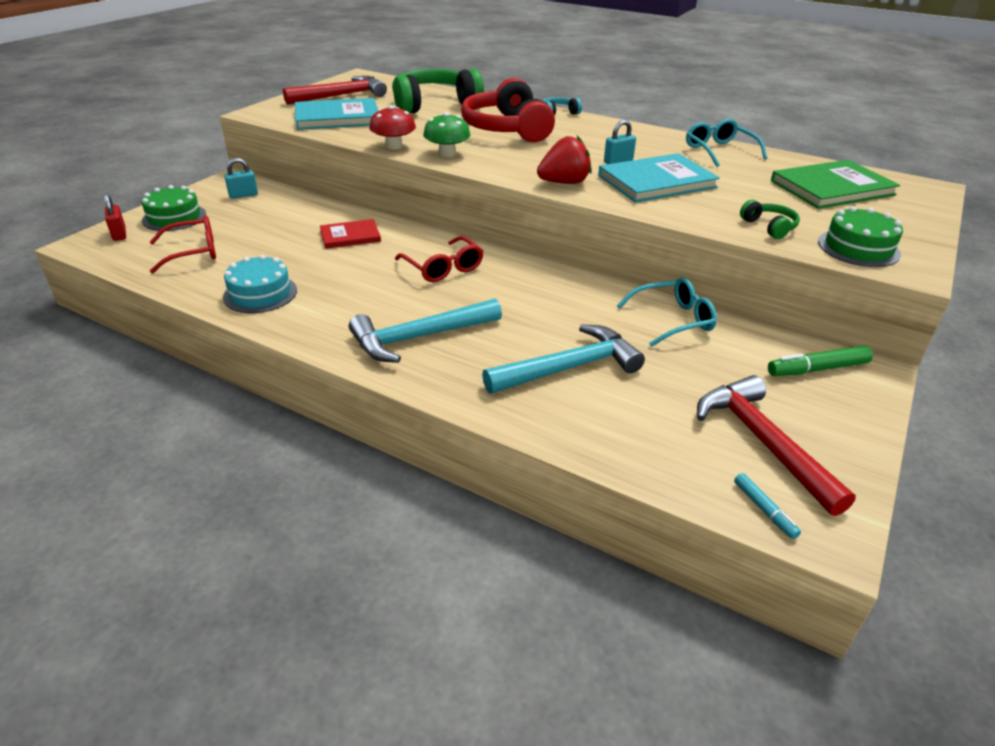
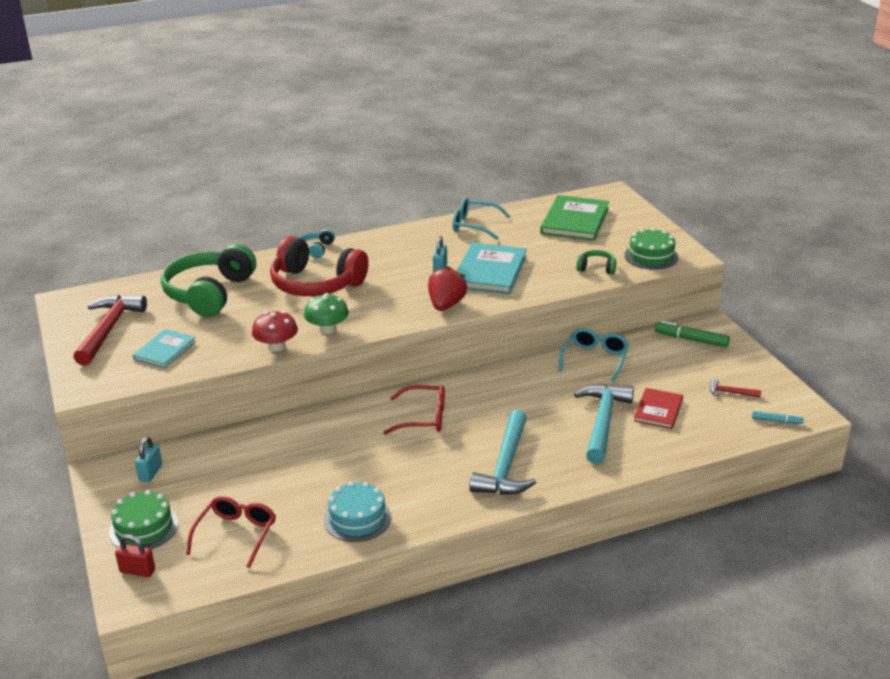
camera: 50 degrees left, 5 degrees down
(337, 117) = (165, 350): turquoise book -> turquoise book, size x0.60
(350, 236) = (315, 441): red book -> red book (658, 410)
(763, 442) = (730, 393): red hammer -> red hammer, size x0.44
(818, 369) = (691, 340): green marker -> green marker turned 90 degrees clockwise

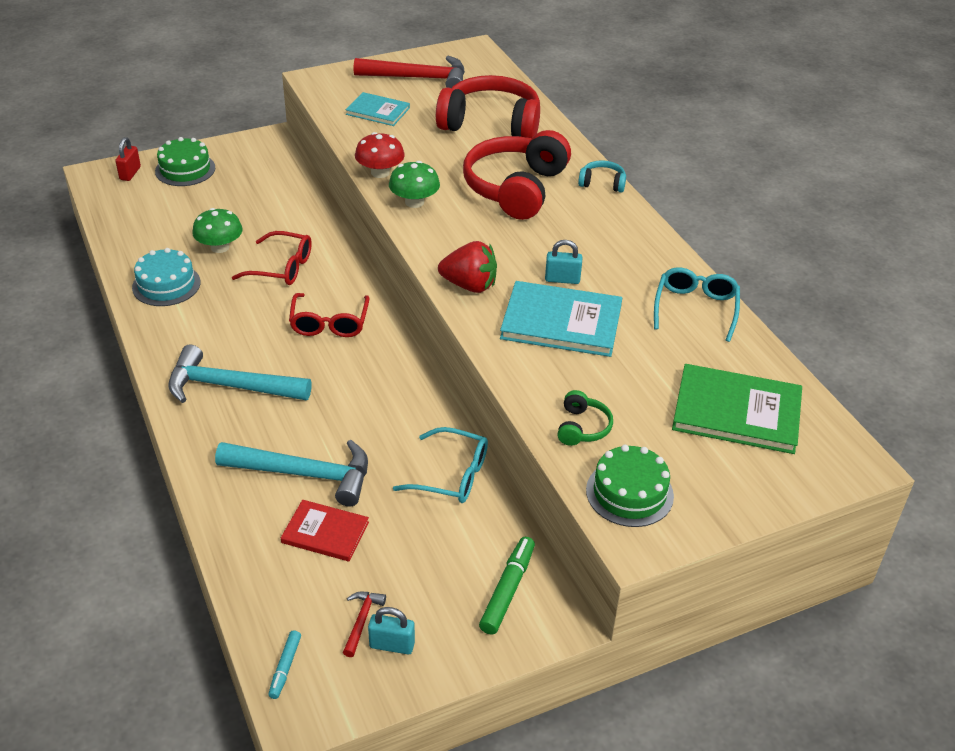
camera: 85 degrees right, 10 degrees up
(150, 473) = (261, 163): turquoise padlock -> turquoise padlock (392, 645)
(209, 293) = (491, 124): green headphones -> red headphones
(236, 535) = (162, 217): red glasses -> red glasses (282, 267)
(299, 489) = (220, 247): none -> green mushroom

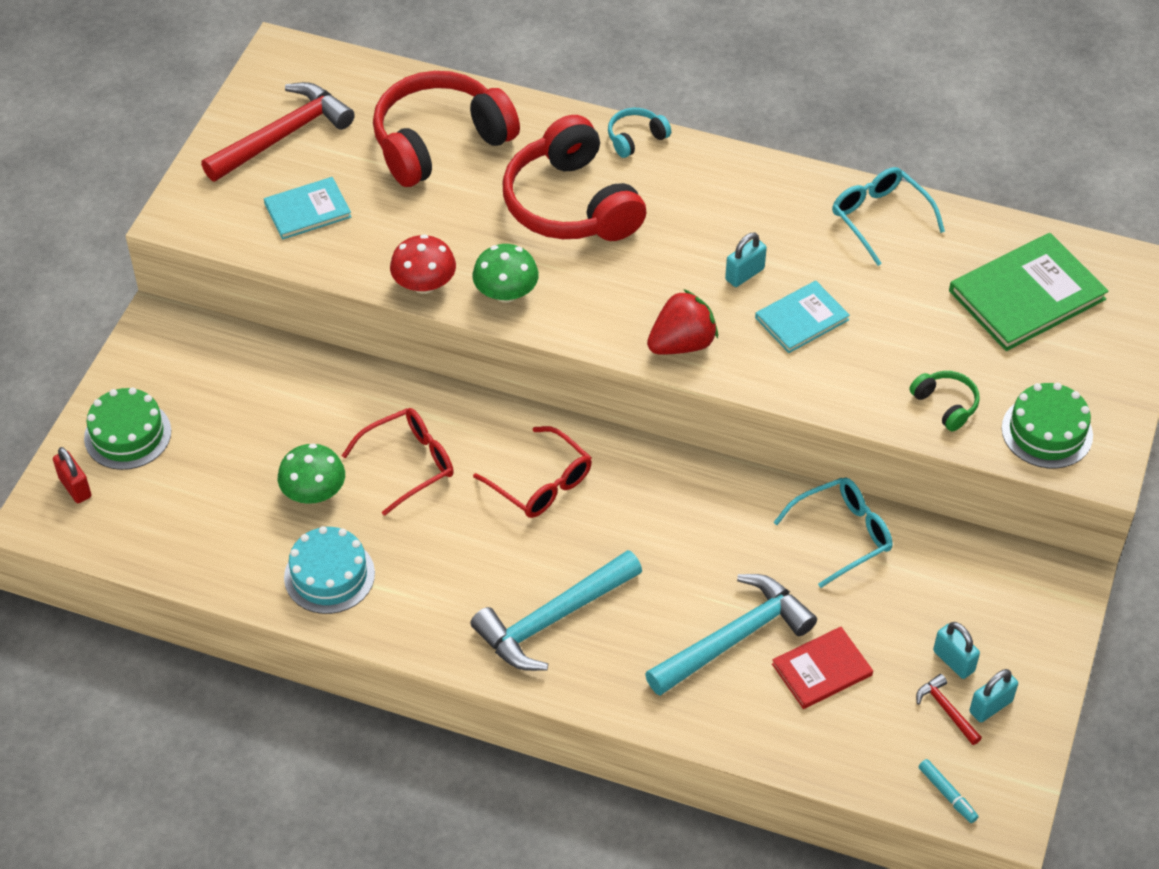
camera: 45 degrees left, 10 degrees up
(410, 598) = (953, 661): none -> turquoise padlock
(507, 590) = (1006, 590): green marker -> none
(561, 322) = (802, 319): turquoise book -> turquoise book, size x0.60

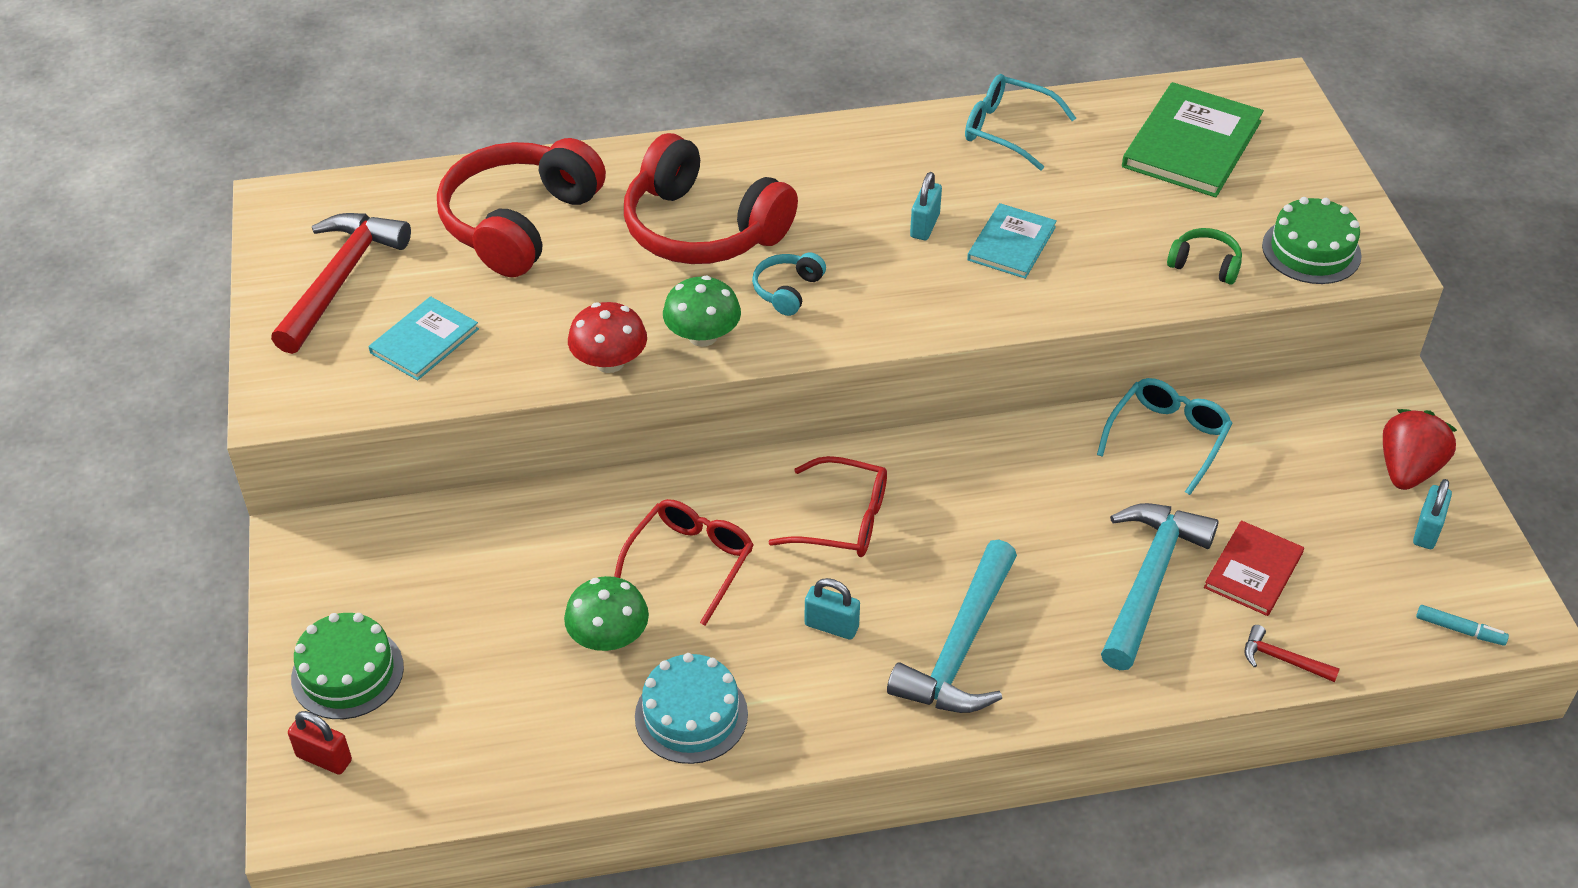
camera: 30 degrees left, 5 degrees down
(636, 138) = (719, 147): turquoise headphones -> turquoise headphones (787, 290)
(682, 344) = (917, 311): red strawberry -> red strawberry (1407, 470)
(946, 710) = (1392, 553): red hammer -> red hammer (1282, 659)
(953, 661) = (1360, 505): turquoise padlock -> turquoise padlock (831, 626)

